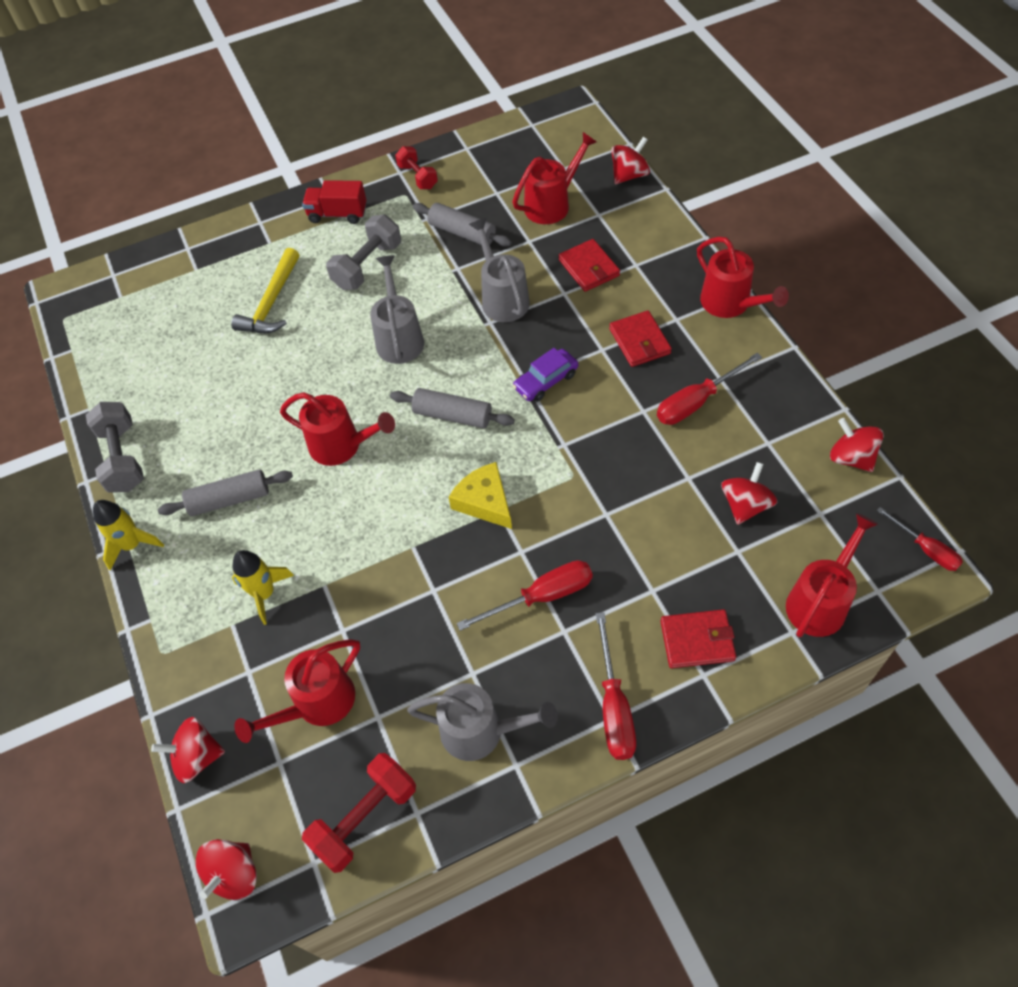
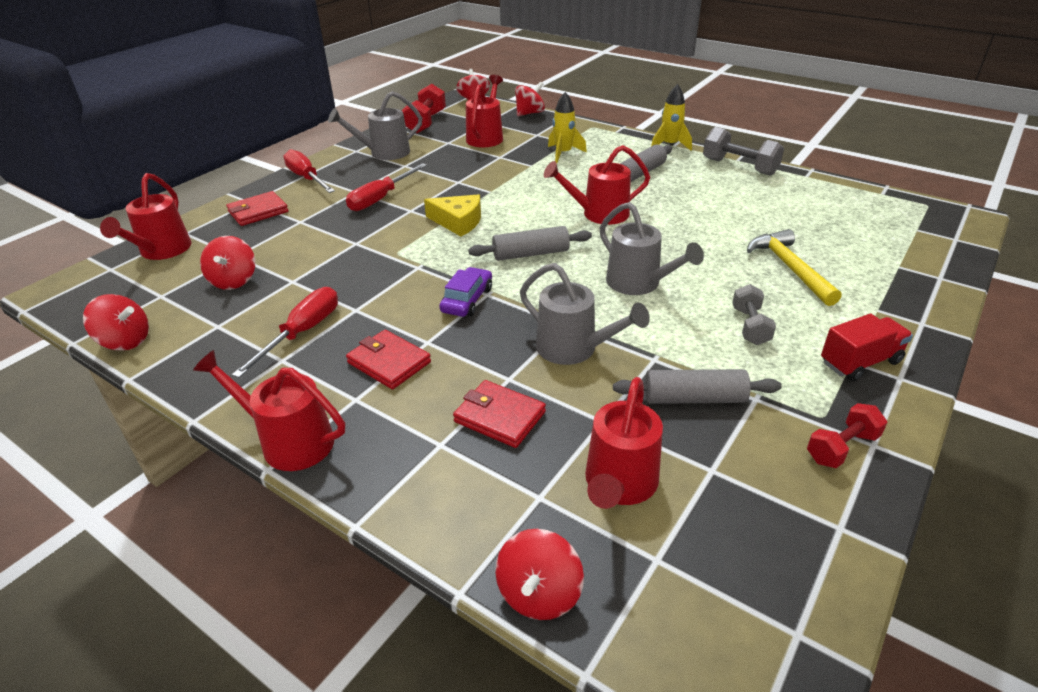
camera: 145 degrees right, 20 degrees down
(367, 266) = (750, 326): grey dumbbell -> grey dumbbell, size x0.65
(417, 177) = (841, 448): red dumbbell -> red dumbbell turned 60 degrees counterclockwise
(925, 549) = (58, 303): red screwdriver -> none

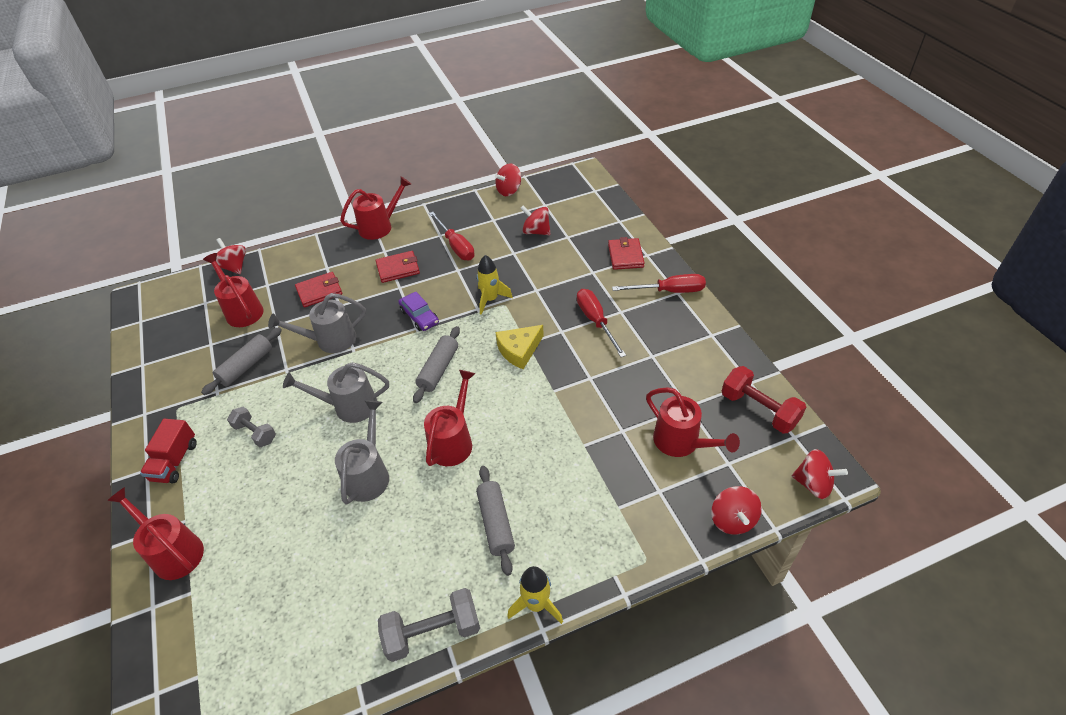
camera: 125 degrees right, 10 degrees up
(161, 251) = (600, 210): red watering can -> red watering can (173, 551)
(383, 153) = (691, 351): grey watering can -> grey watering can (369, 474)
(563, 154) = (590, 486): yellow rocket -> yellow rocket (490, 299)
(789, 268) = (270, 510): yellow hammer -> none
(841, 448) = (159, 399): red dumbbell -> none

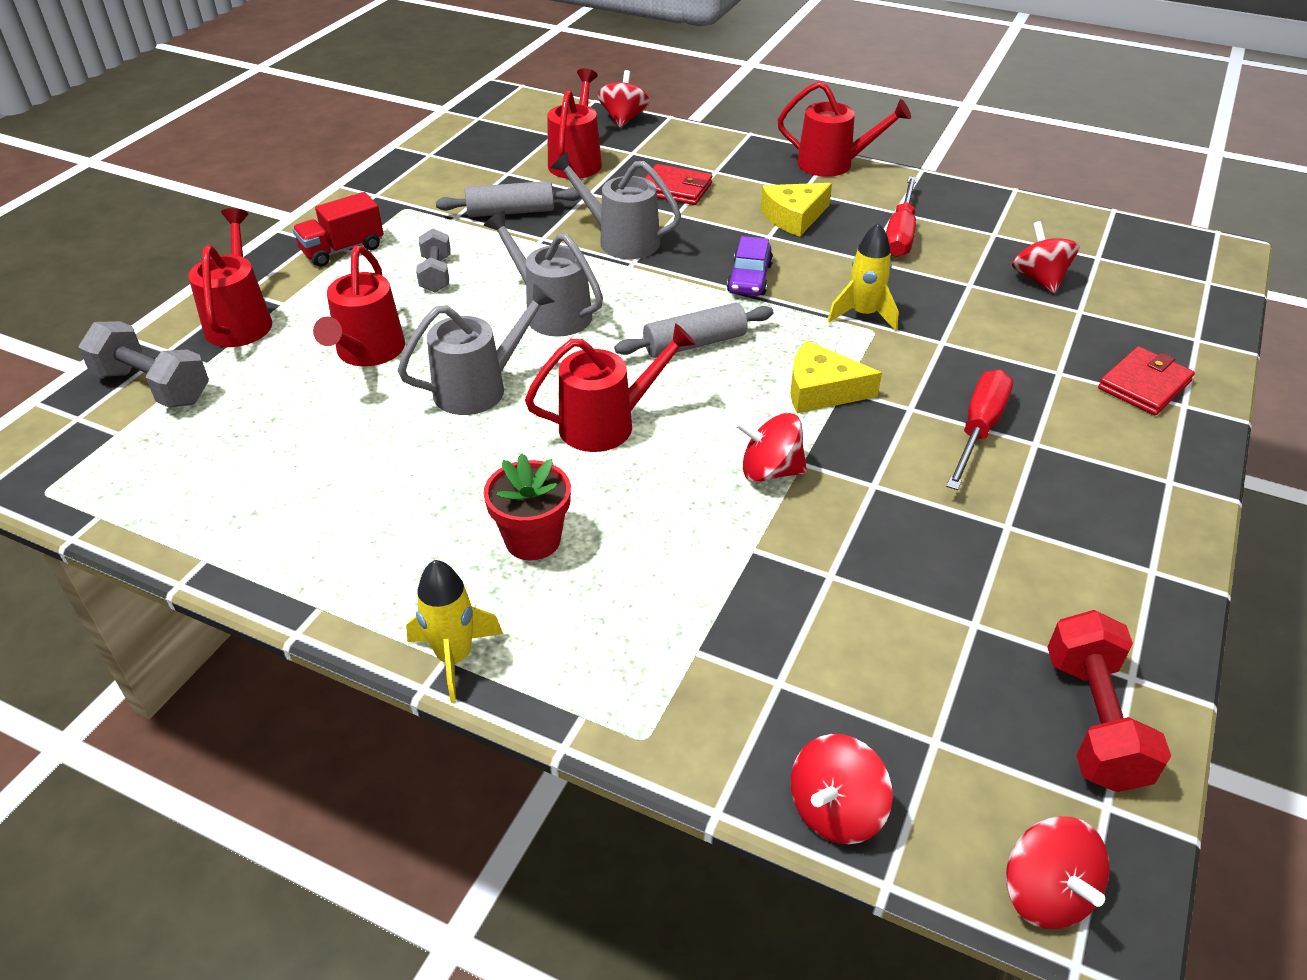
camera: 45 degrees right, 5 degrees down
(398, 269) = (794, 217): red wallet -> yellow cheese
(432, 632) = (325, 580): grey dumbbell -> grey dumbbell (153, 386)
(496, 523) = (533, 540): grey rolling pin -> red flower pot
(509, 191) = (1065, 214): red spinning top -> red spinning top (770, 471)
(669, 291) = (1157, 470): red screwdriver -> none
(682, 443) = (898, 658): red watering can -> red watering can (367, 353)

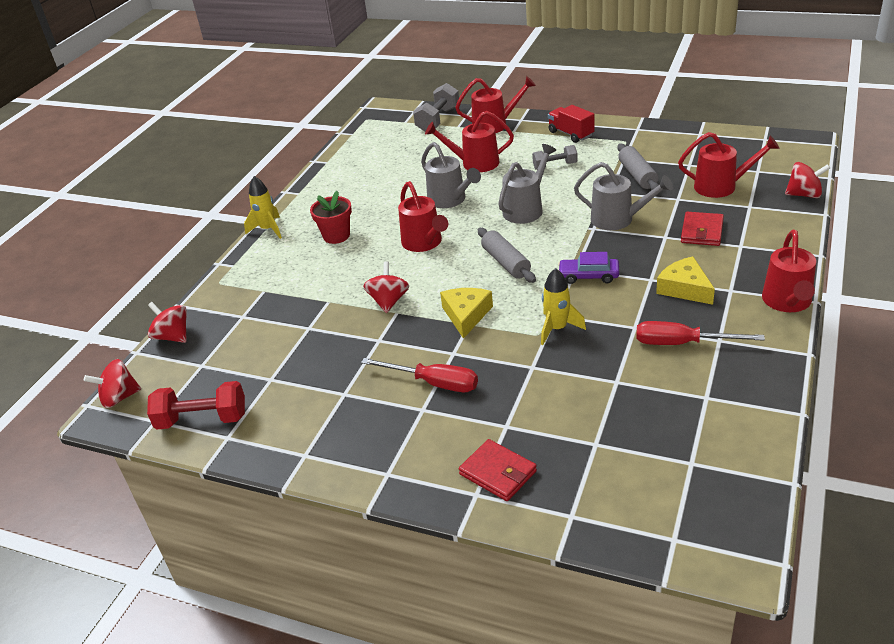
camera: 90 degrees right, 5 degrees down
(620, 240) = (618, 219): grey watering can -> grey watering can turned 90 degrees clockwise
(1039, 279) = (638, 421): red spinning top -> none

